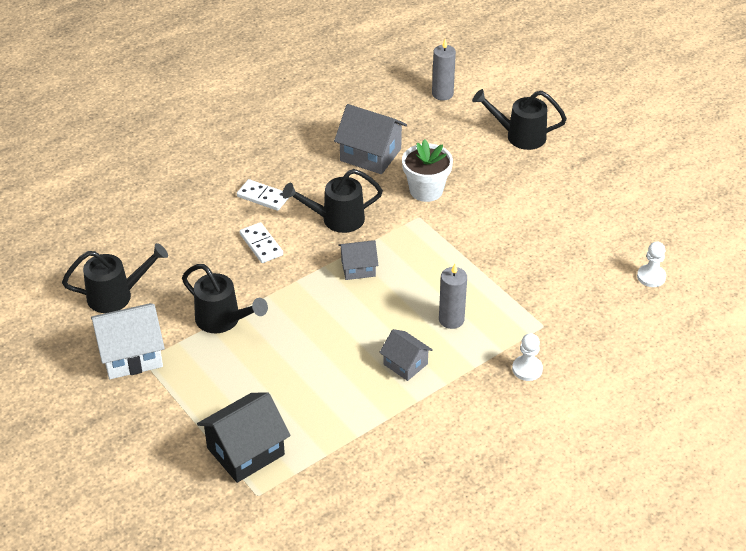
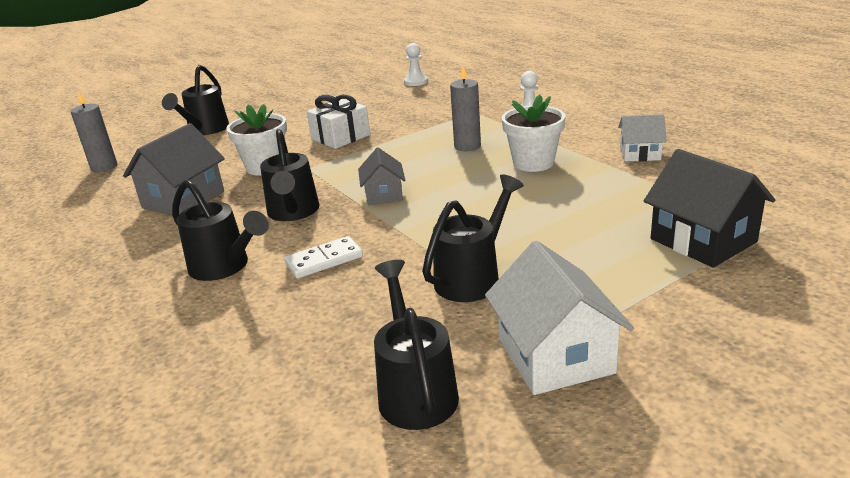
camera: 85 degrees left, 15 degrees down
(263, 197) = (224, 267): white domino -> black watering can
(405, 364) = (533, 163): grey house -> white flower pot
(413, 442) = (640, 154): none -> white house
(488, 230) = (340, 137): none -> white gift

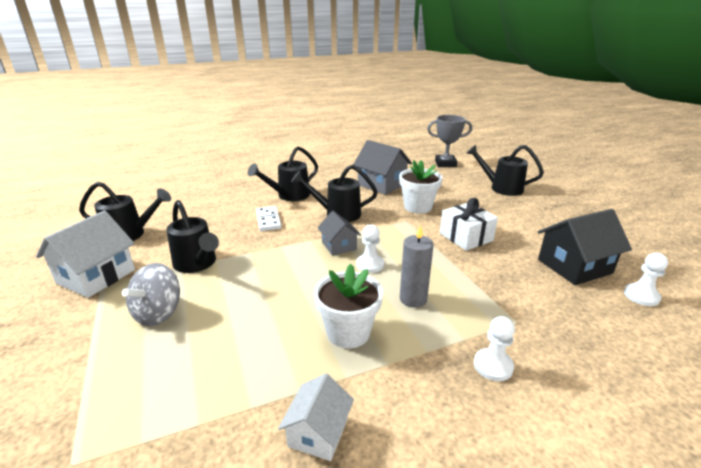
camera: 100 degrees right, 0 degrees up
(104, 167) = (445, 164): grey candle -> grey trophy
(383, 195) = (339, 246): grey house -> grey house turned 60 degrees clockwise
(418, 172) = (370, 265): none -> white pawn
(555, 355) = (96, 276): white house -> white house turned 60 degrees counterclockwise
(585, 263) = (158, 313): none -> grey spinning top
(703, 240) = (110, 395): black house -> black house (574, 266)

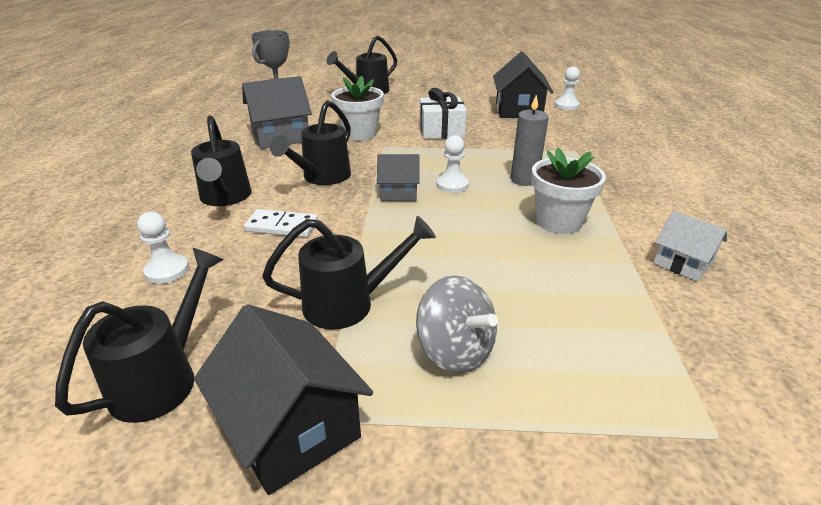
camera: 65 degrees left, 5 degrees up
(96, 276) = (291, 428): white house -> black house
(493, 366) = (622, 174): white pawn -> white pawn (167, 270)

